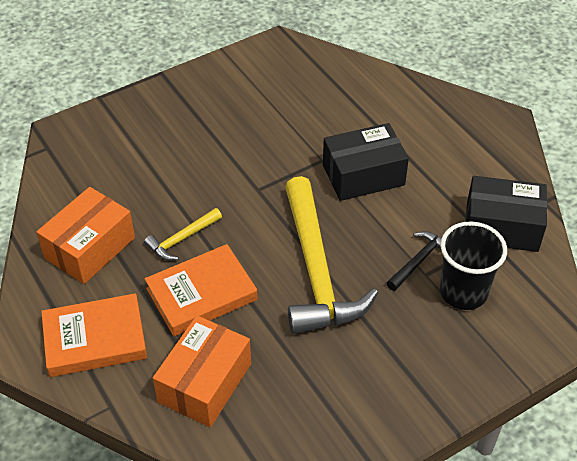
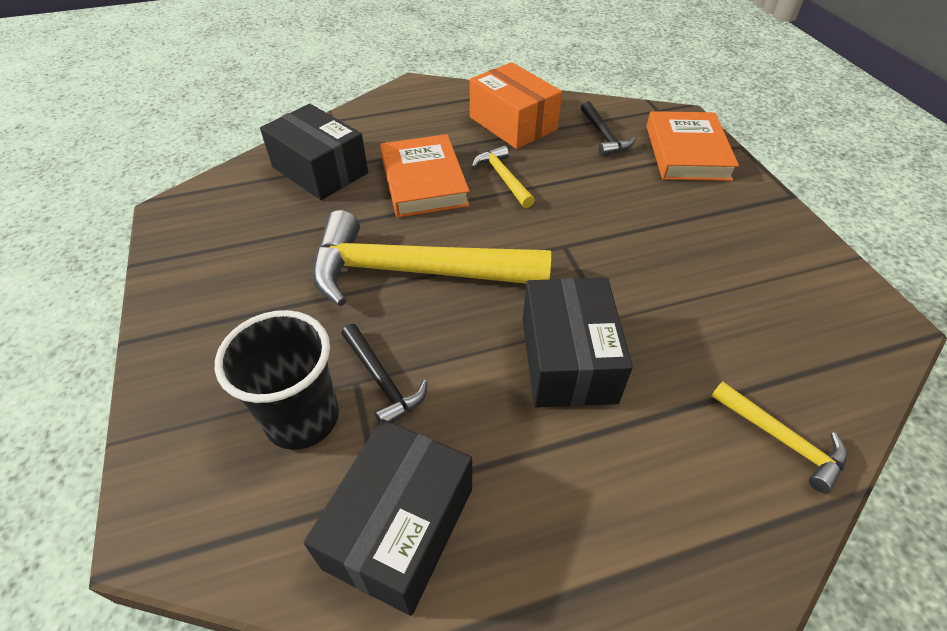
camera: 105 degrees right, 0 degrees up
(95, 339) = (404, 118): orange book -> orange book (686, 152)
(99, 180) = (603, 136): none -> black hammer
(205, 383) = (320, 170): orange box -> black box
(380, 89) = (781, 439): none -> yellow hammer

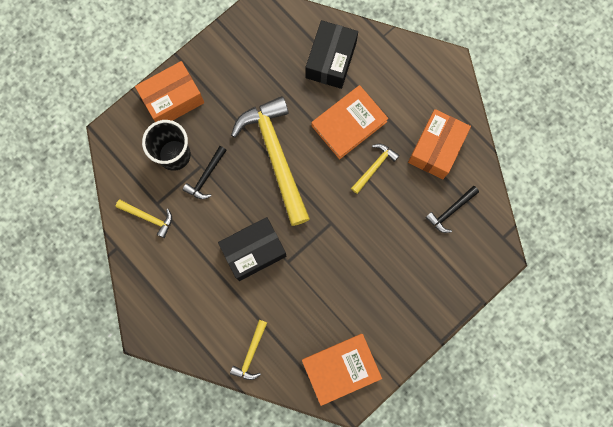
camera: 65 degrees right, 30 degrees up
(196, 378) = (173, 99): none -> orange box
(399, 527) = (148, 217): black box -> yellow hammer
(686, 152) = (457, 268): orange book -> orange book (341, 368)

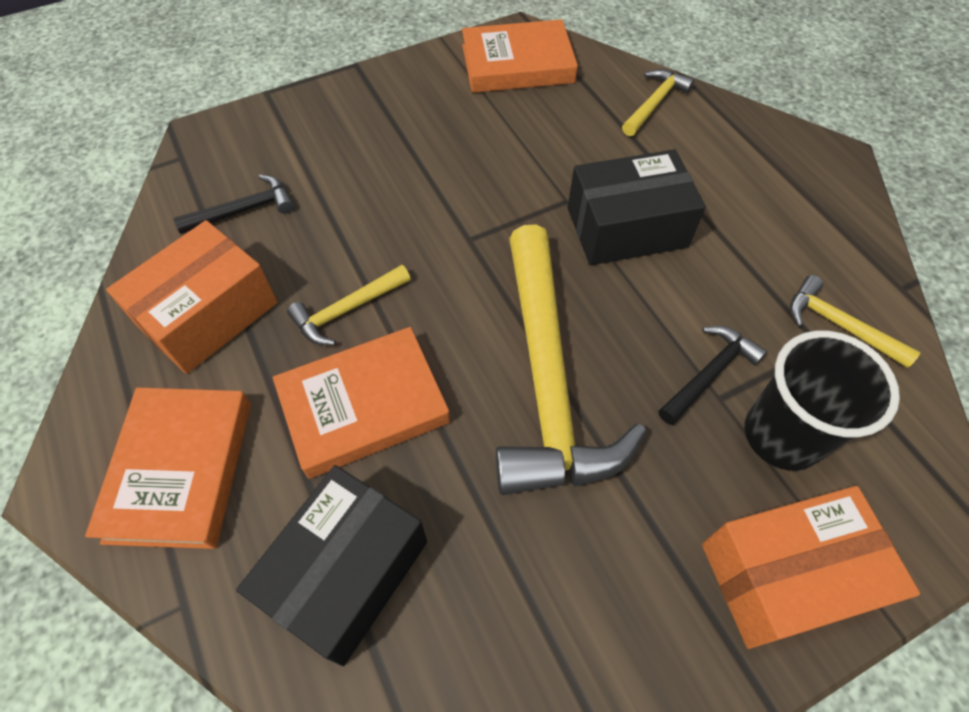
camera: 165 degrees left, 20 degrees down
(409, 79) = (180, 470): none -> orange book

